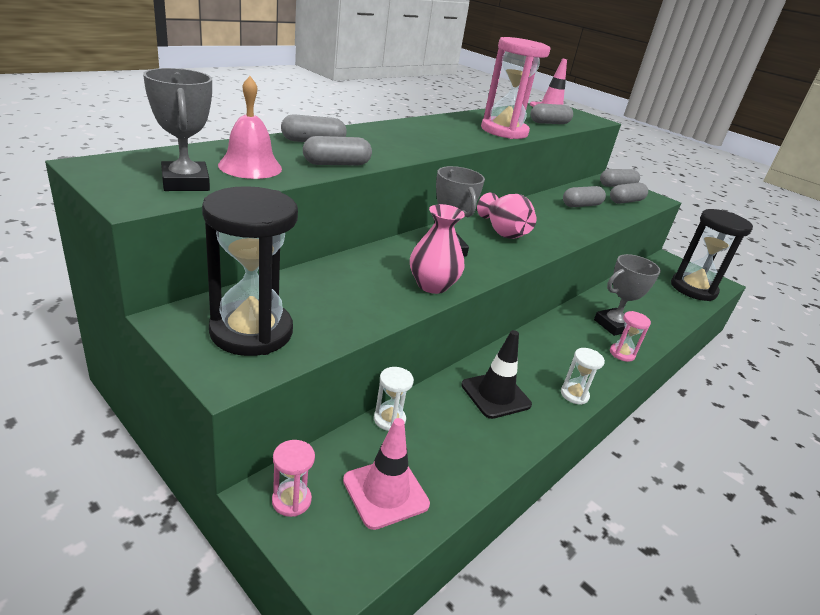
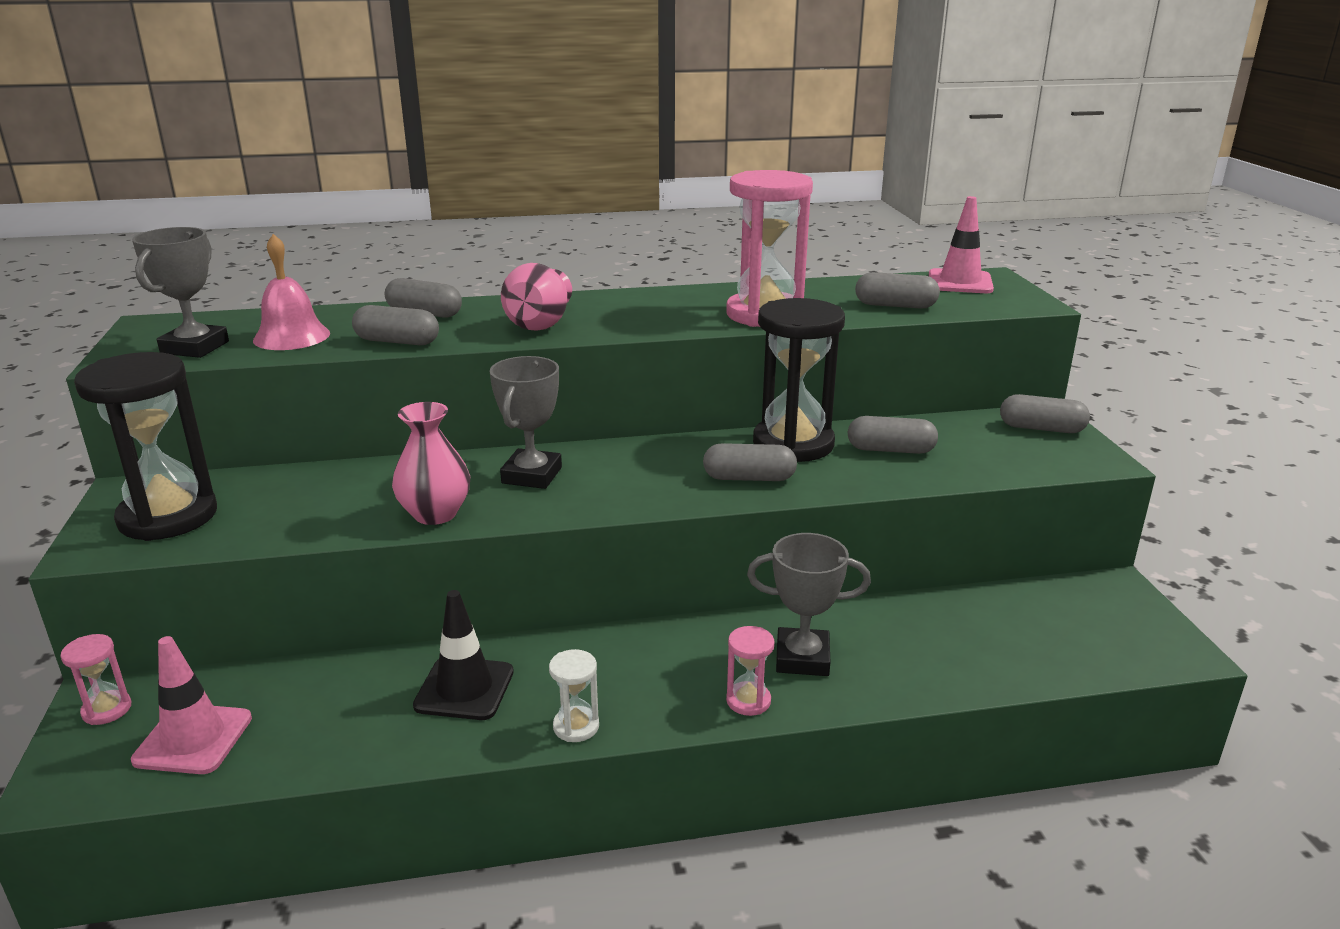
camera: 40 degrees right, 5 degrees down
(389, 419) = (301, 671): white hourglass -> none
(503, 232) = (662, 468): pink vase -> pink vase (539, 324)
(626, 201) = (1008, 456): grey capsule -> grey capsule (749, 478)
(693, 289) = (1086, 647): black hourglass -> black hourglass (793, 444)

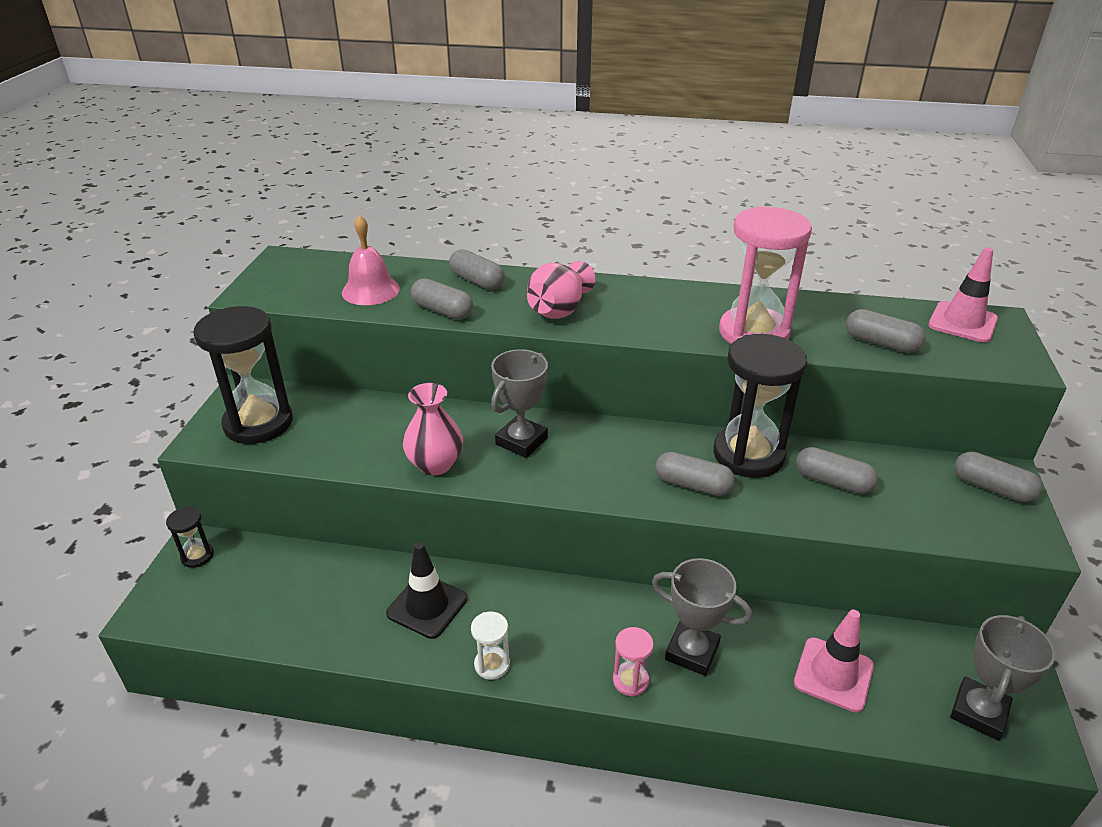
camera: 20 degrees right, 10 degrees up
(107, 710) = (197, 556): pink hourglass -> black hourglass
(193, 739) = (240, 597): pink traffic cone -> pink traffic cone (833, 674)
(195, 347) = (301, 290): grey trophy -> grey trophy (978, 712)

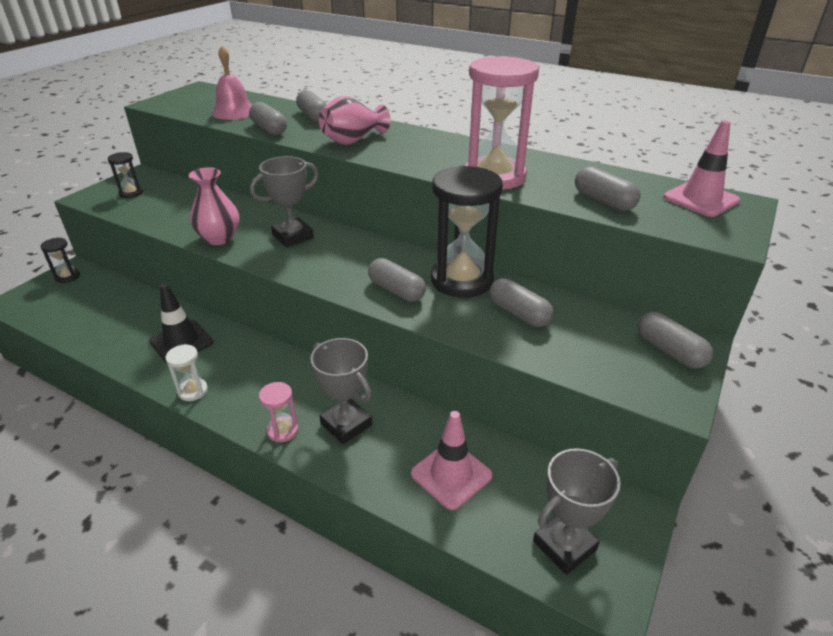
camera: 20 degrees right, 0 degrees up
(258, 423) = (131, 193): black hourglass -> black hourglass, size x0.45

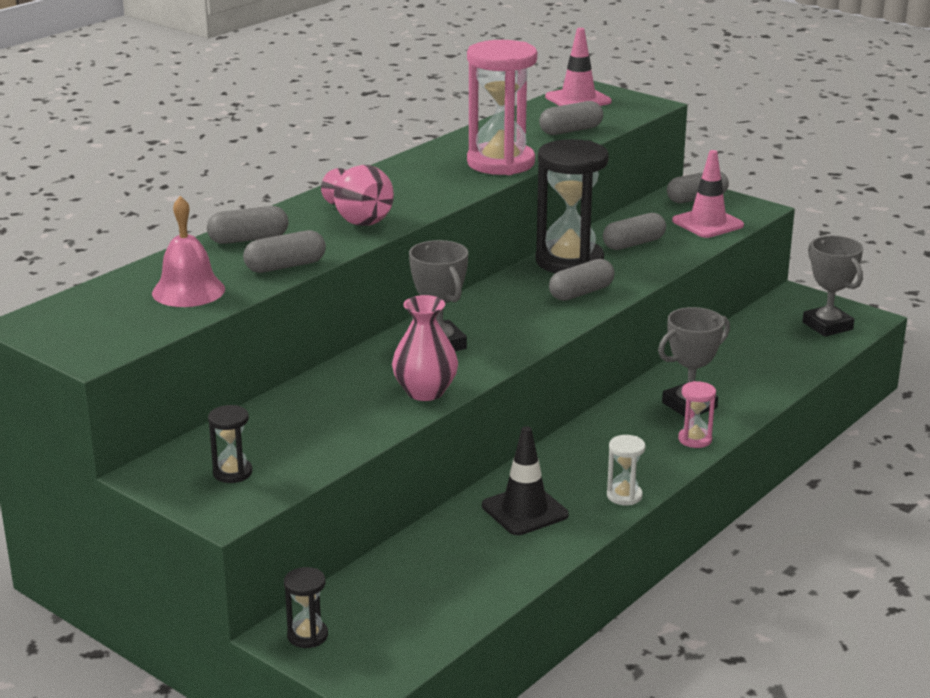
camera: 80 degrees left, 10 degrees down
(451, 475) = (757, 360): pink traffic cone -> pink traffic cone (707, 223)

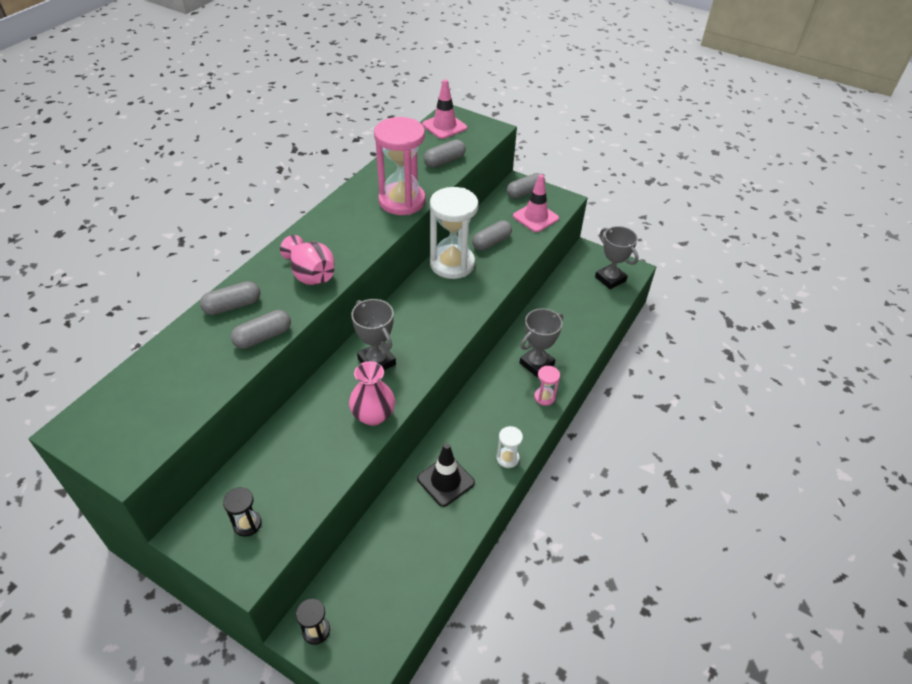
camera: 10 degrees left, 20 degrees up
(188, 291) = (193, 374): pink bell -> none
(569, 261) = (452, 264): black hourglass -> white hourglass
(581, 293) = (464, 297): grey capsule -> none

